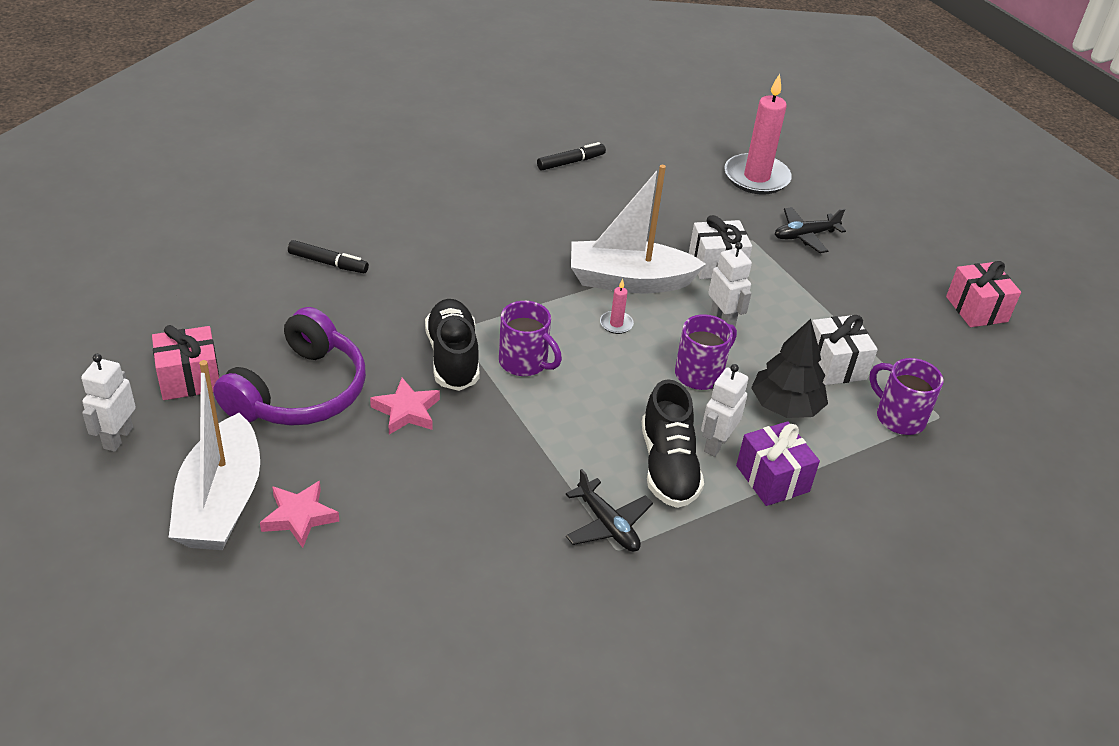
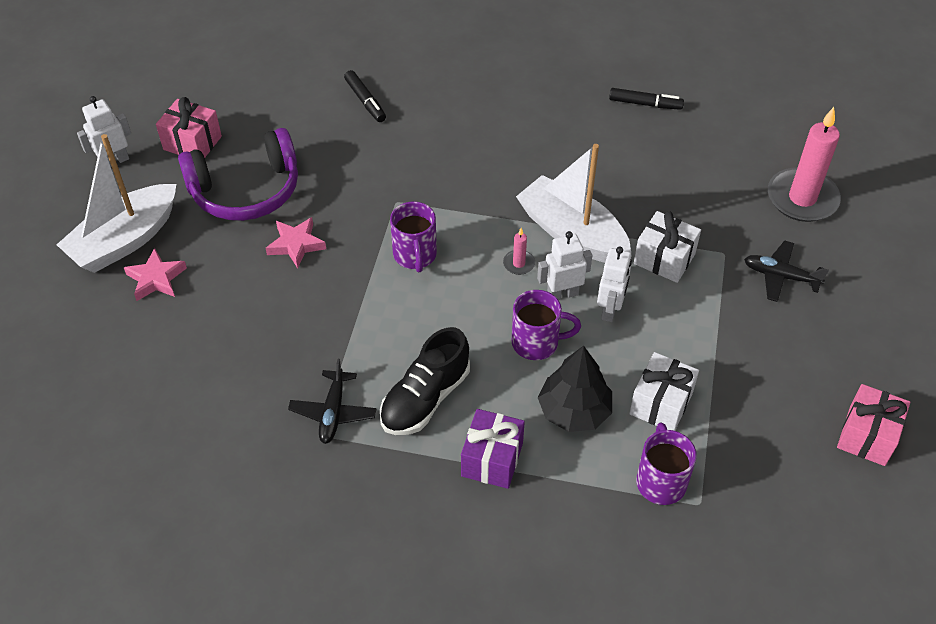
camera: 45 degrees right, 10 degrees up
(452, 357) = (369, 222): black shoe -> none
(716, 444) = (481, 405): white robot -> white robot (562, 294)

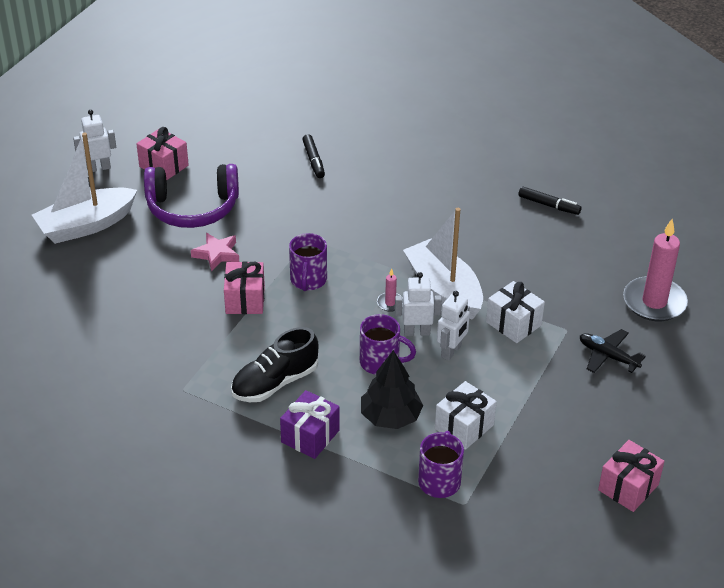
camera: 15 degrees right, 10 degrees down
(156, 279) = (100, 257): pink star -> none
(333, 412) = (199, 377): black plane -> none
(350, 297) = (245, 300): none -> pink gift

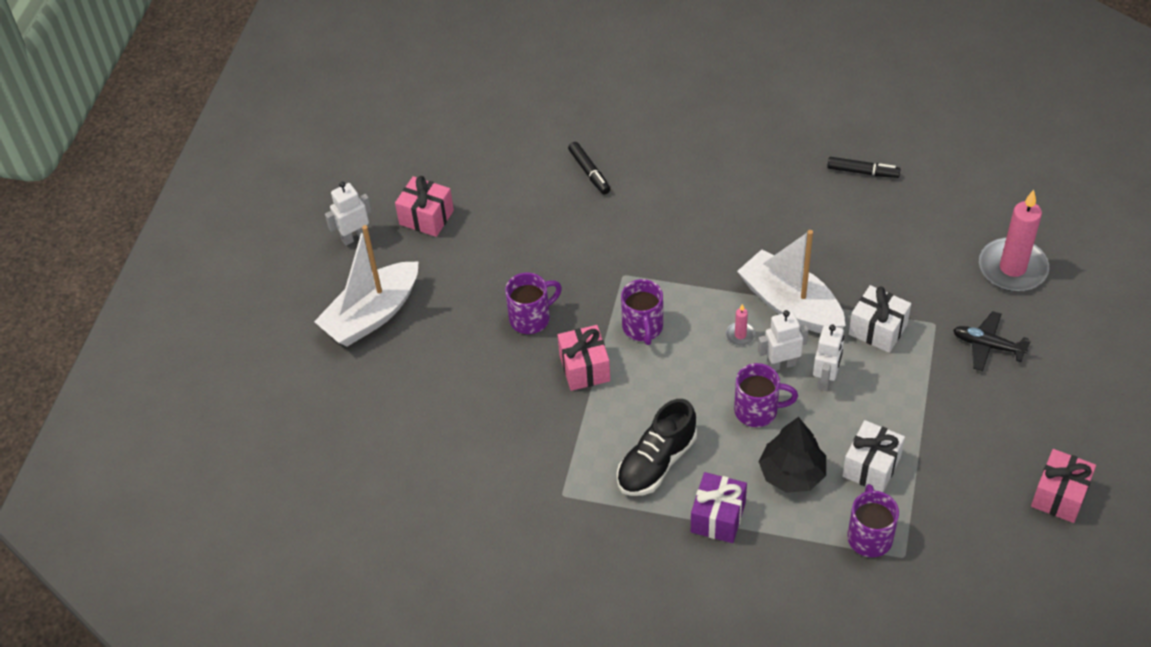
camera: 10 degrees left, 10 degrees up
(192, 208) = (481, 265): purple headphones -> none
(217, 254) = (531, 318): pink star -> purple mug

